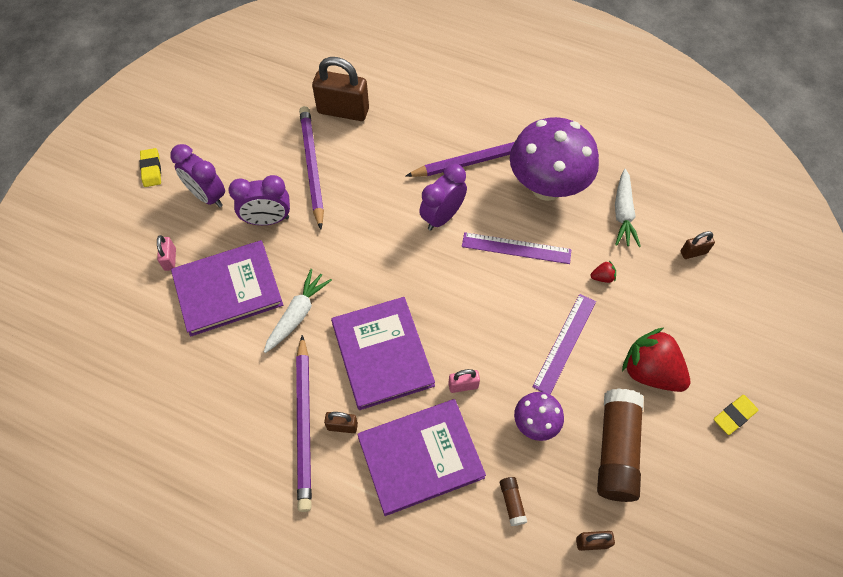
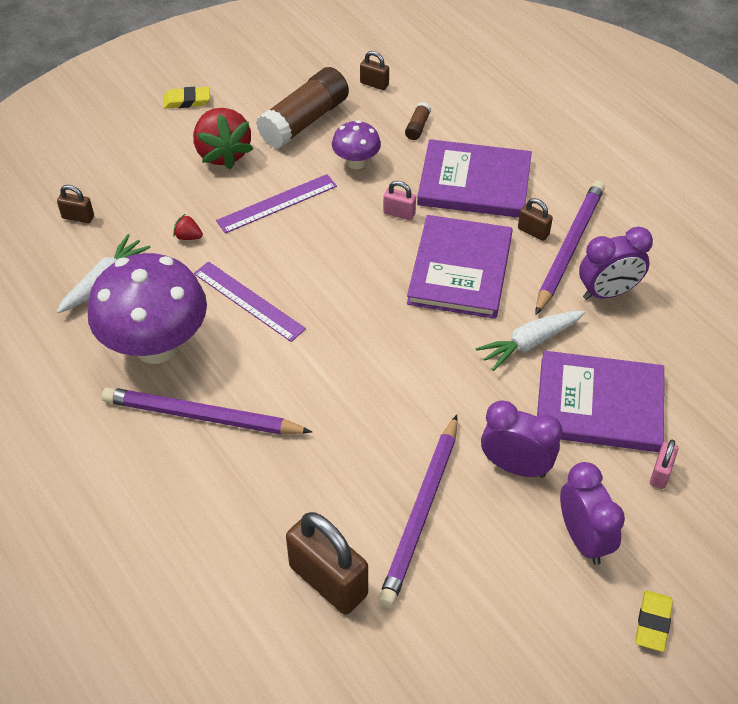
camera: 150 degrees left, 10 degrees down
(442, 217) = (302, 370): purple clock -> purple clock (608, 292)

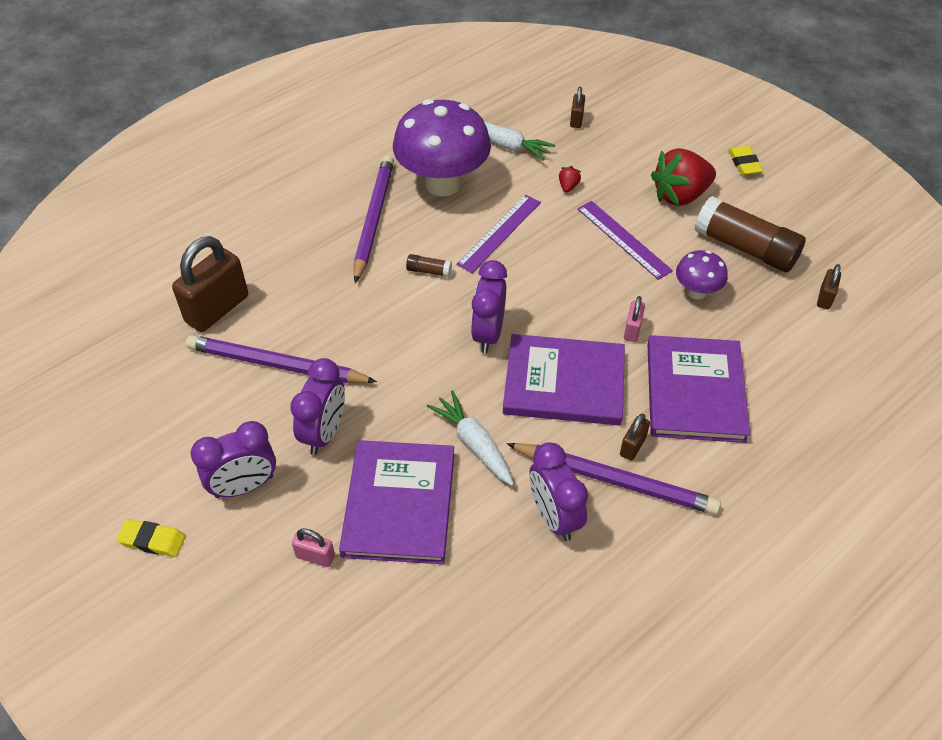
camera: 85 degrees right, 0 degrees up
(393, 322) = (488, 334): none -> purple clock
(417, 127) = (768, 338): brown glue stick -> brown glue stick (429, 271)

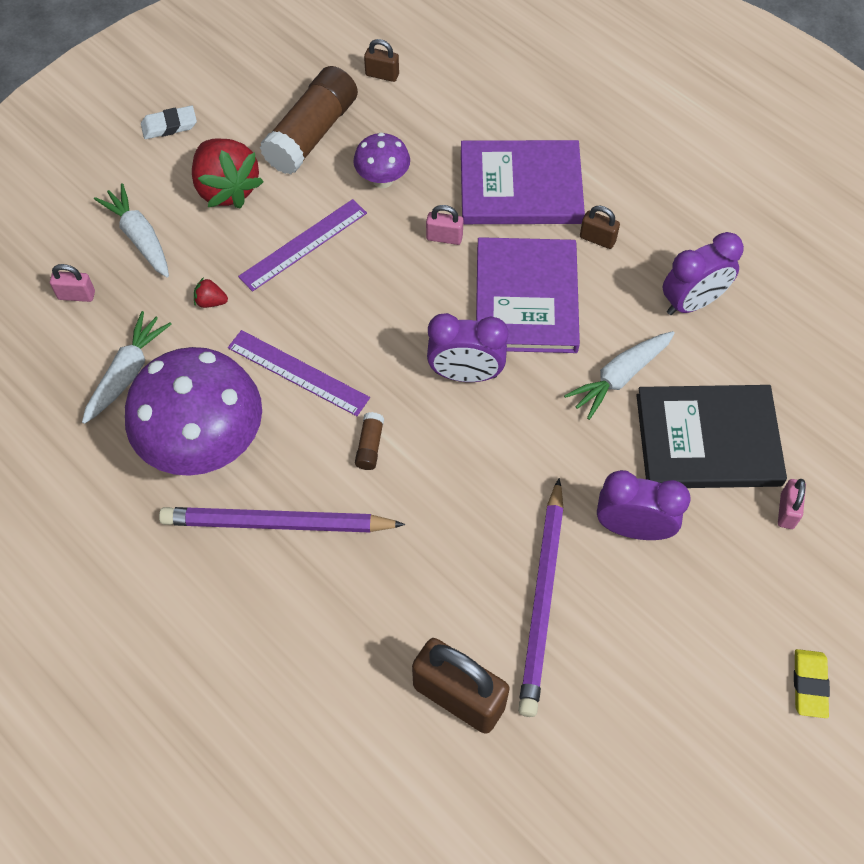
camera: 95 degrees left, 10 degrees up
(244, 486) = (720, 600): purple clock -> none
(399, 504) = (708, 439): purple book -> black book
(576, 120) = (76, 295): brown padlock -> pink padlock
(614, 480) = (640, 254): purple pencil -> none
(629, 149) = (139, 237): none -> white carrot
(744, 163) = (169, 126): yellow eraser -> white eraser

